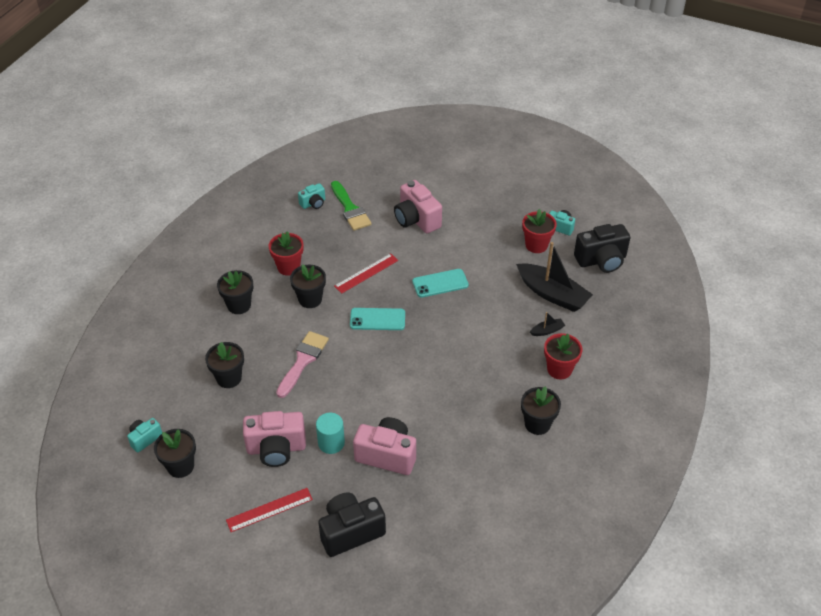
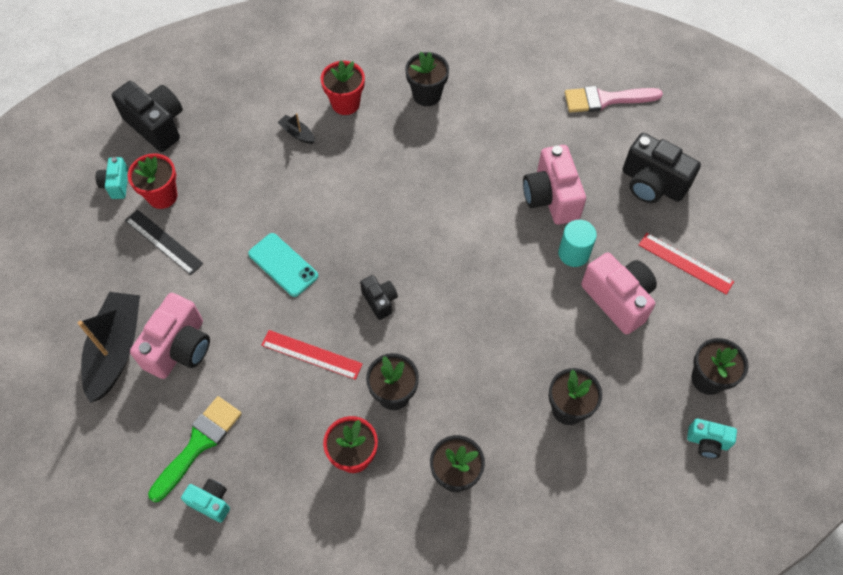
camera: 120 degrees left, 15 degrees up
(303, 361) = (491, 344): pink brush -> pink brush (606, 99)
(377, 319) = (380, 301): turquoise phone -> black camera
(498, 235) = (163, 242): none -> black ruler
(552, 294) = (238, 149): black boat -> black boat (116, 350)

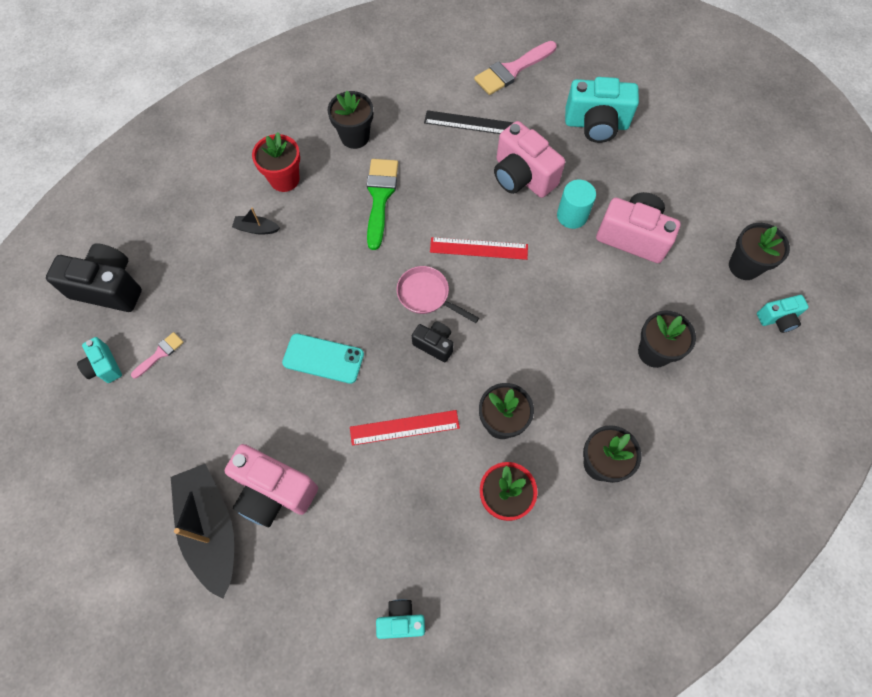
camera: 30 degrees left, 5 degrees up
(162, 196) = (160, 354): red flower pot -> pink brush
(163, 242) = (190, 398): black ruler -> black ruler (469, 123)
(179, 348) = (274, 491): pink camera -> pink camera turned 120 degrees clockwise
(198, 444) = (353, 572): green brush -> green brush (380, 197)
(400, 257) = (427, 295): none -> pink pan
(652, 184) = (596, 124): black camera -> turquoise camera
(685, 263) = (665, 178): red ruler -> red ruler (478, 248)

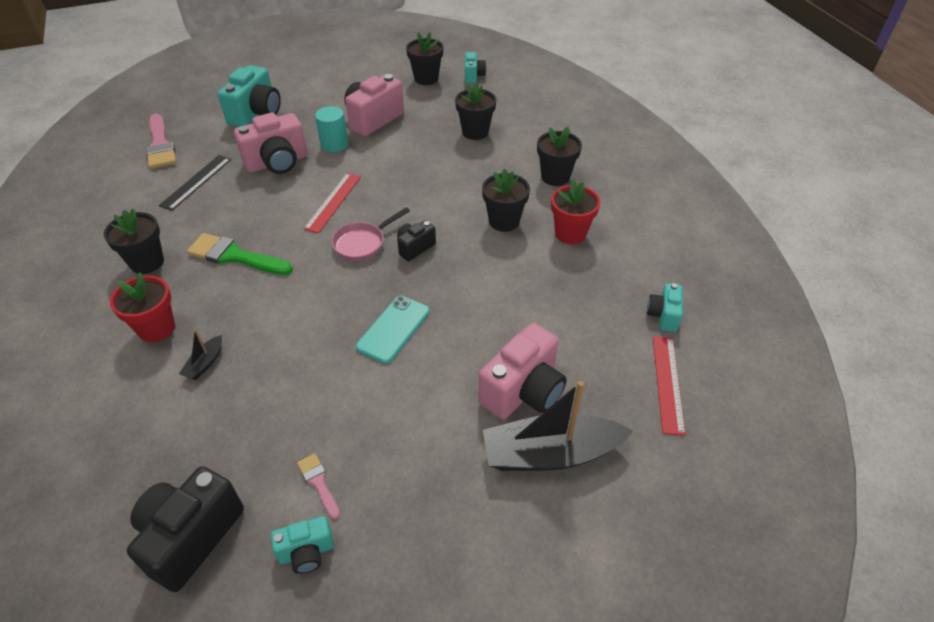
camera: 75 degrees left, 20 degrees down
(404, 427) = (488, 282): red ruler -> red ruler (667, 383)

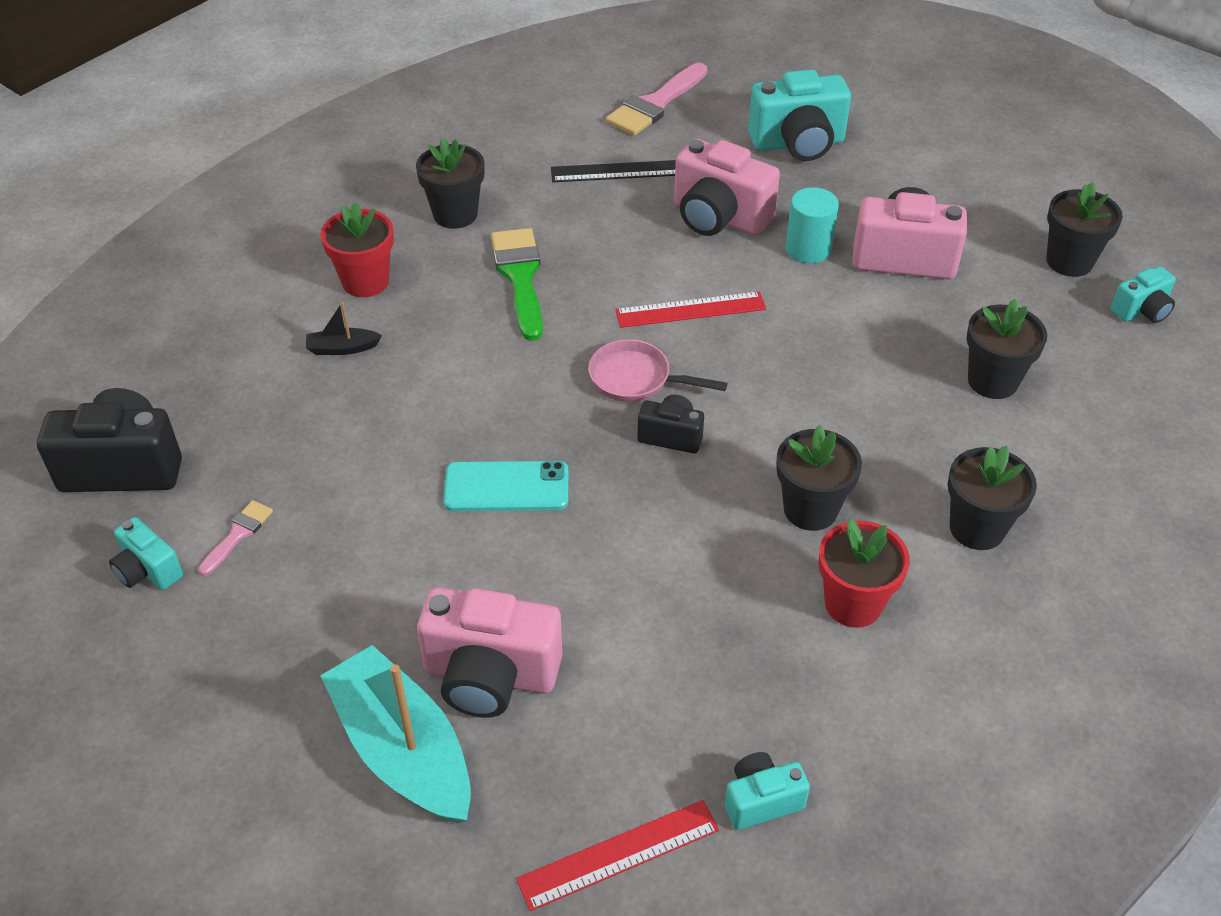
camera: 60 degrees right, 0 degrees up
(550, 454) = (403, 750): black boat -> turquoise boat

